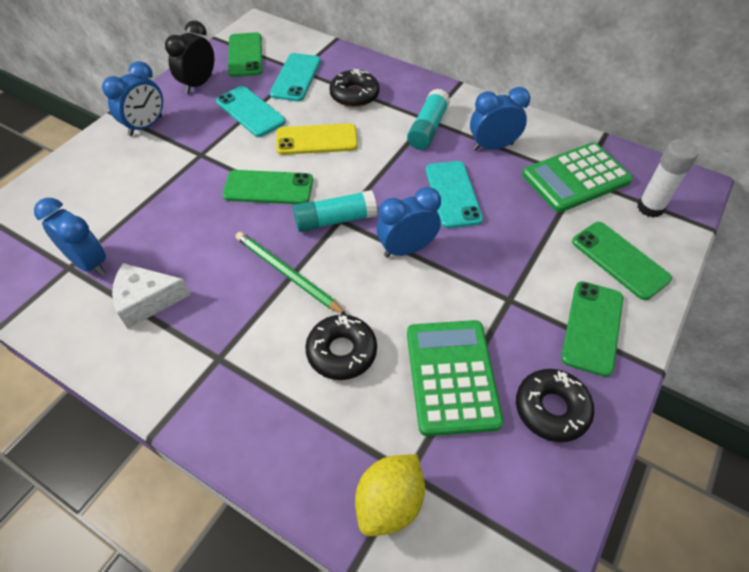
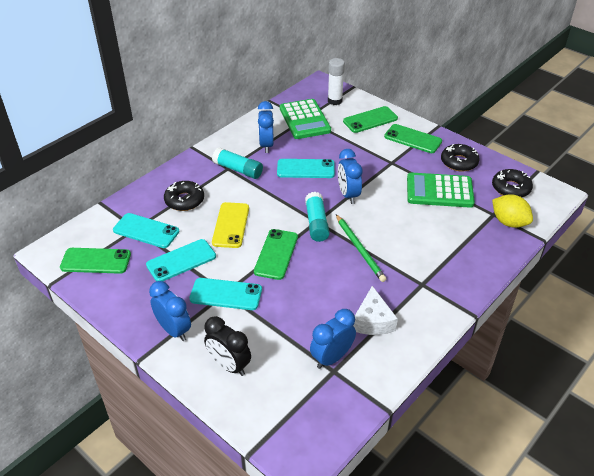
camera: 80 degrees left, 10 degrees down
(197, 155) = (226, 294): none -> turquoise phone
(198, 84) = (126, 294): black clock -> black clock (229, 365)
(287, 274) = (359, 249): green pencil -> green pencil turned 75 degrees counterclockwise
(341, 352) = (421, 230): black donut -> black donut (511, 188)

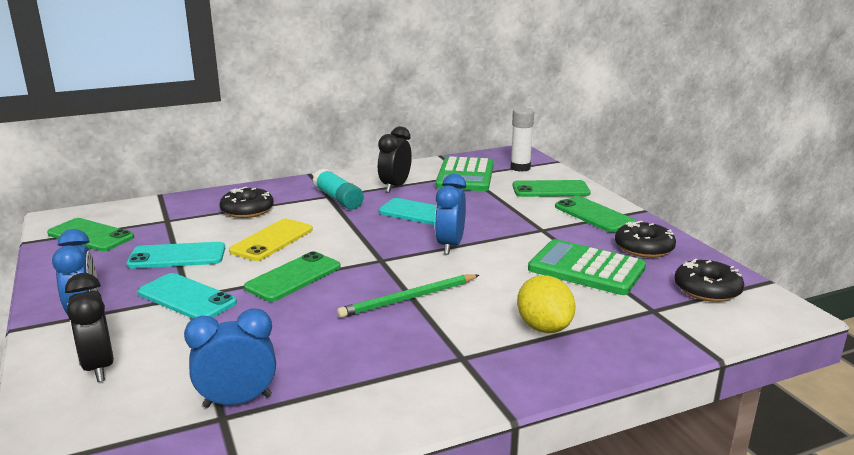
camera: 25 degrees right, 20 degrees down
(146, 231) = (174, 224): turquoise phone -> none
(266, 145) = (395, 187): blue clock -> black clock
(316, 223) = (378, 261): turquoise glue stick -> none
(359, 249) = (408, 298): green pencil -> green pencil turned 60 degrees clockwise
(373, 321) = (343, 378): white cheese -> none
(509, 222) = (672, 324): yellow lemon -> yellow lemon (544, 327)

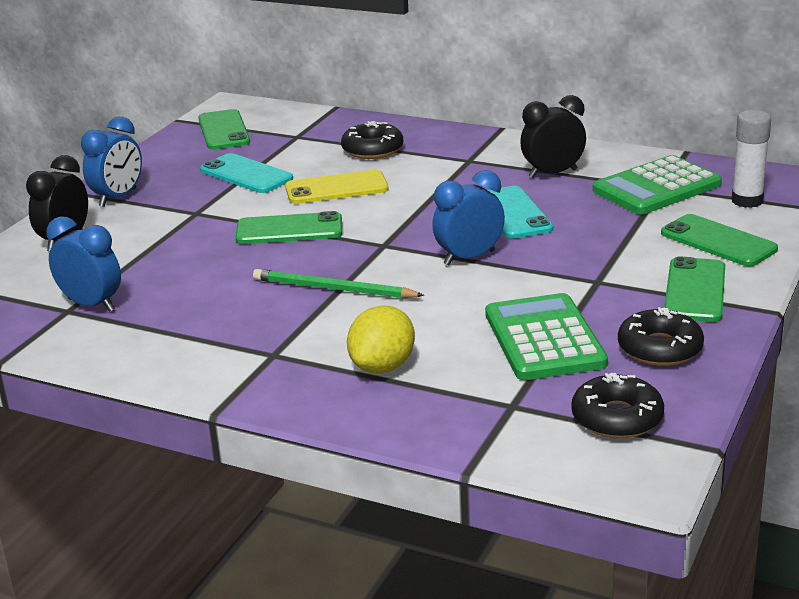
camera: 50 degrees right, 5 degrees up
(186, 298) = (192, 214): turquoise phone -> none
(338, 199) = (470, 167): turquoise glue stick -> none

